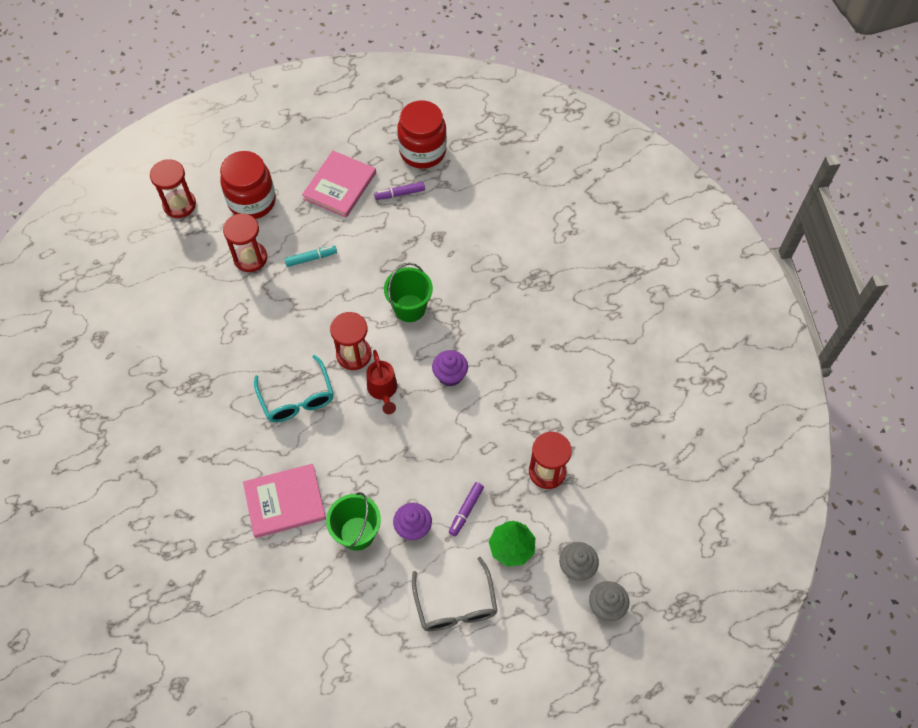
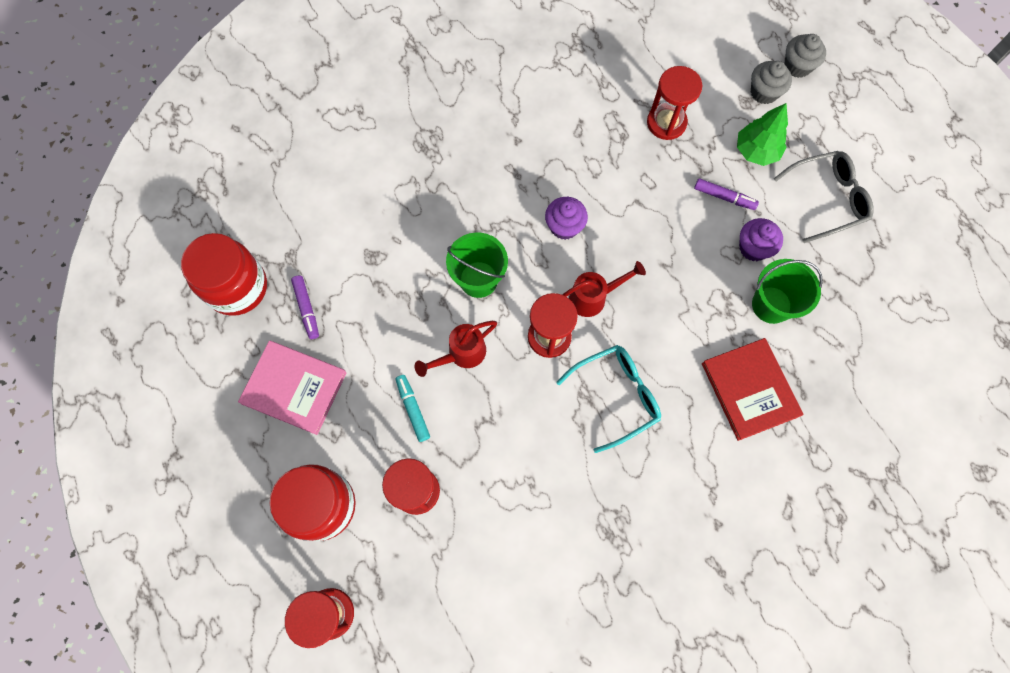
camera: 95 degrees left, 10 degrees up
(285, 501) = (749, 389): pink book -> red book
(348, 292) = (461, 354): none -> red watering can

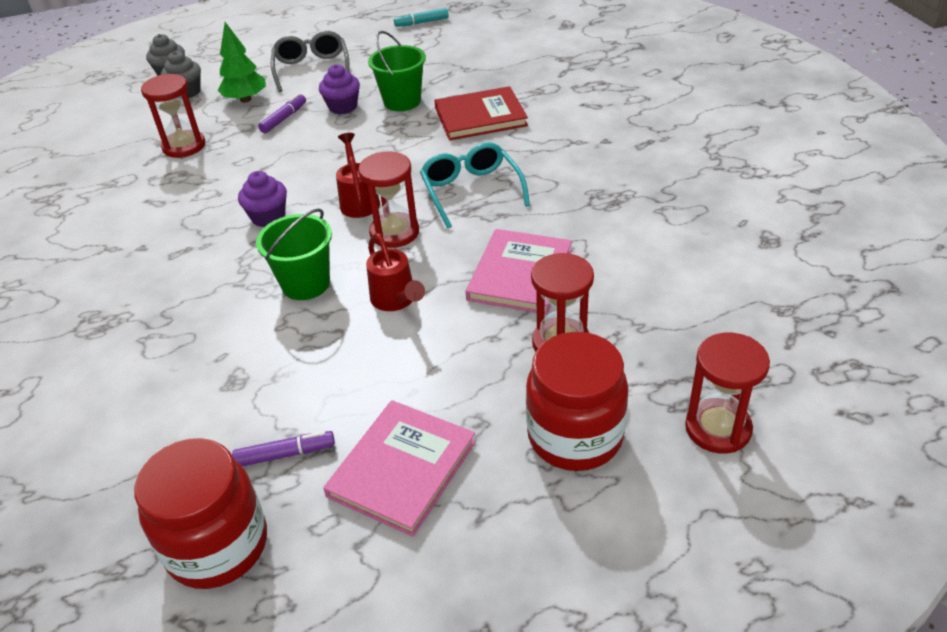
camera: 80 degrees left, 30 degrees down
(413, 409) = (457, 344): turquoise marker -> turquoise marker (421, 23)
(498, 452) = (520, 274): none -> pink book

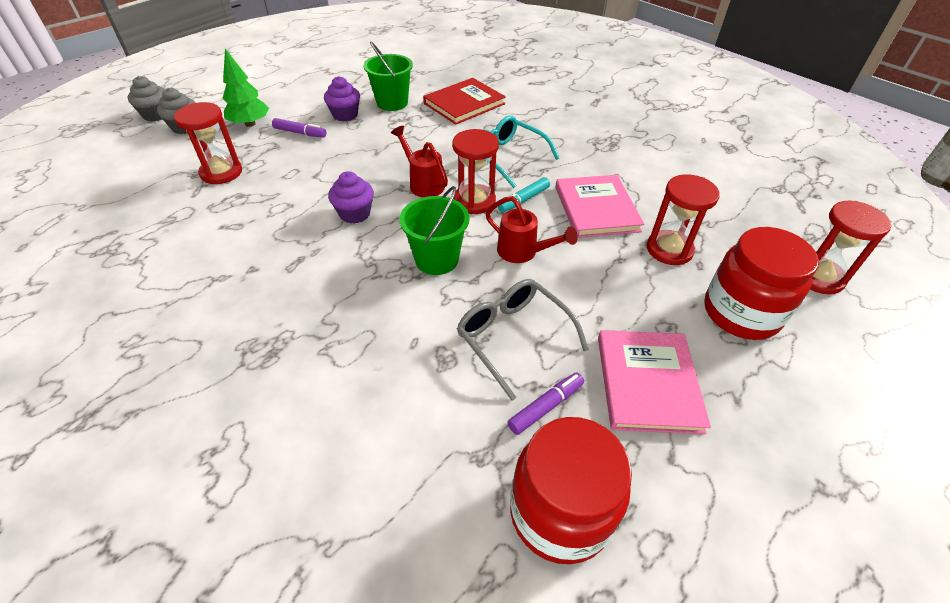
camera: 30 degrees left, 5 degrees up
(284, 119) = (300, 133): purple marker -> purple marker turned 105 degrees clockwise
(312, 69) = (292, 91): grey glasses -> grey glasses (513, 337)
(421, 23) = (357, 44): turquoise marker -> turquoise marker (523, 200)

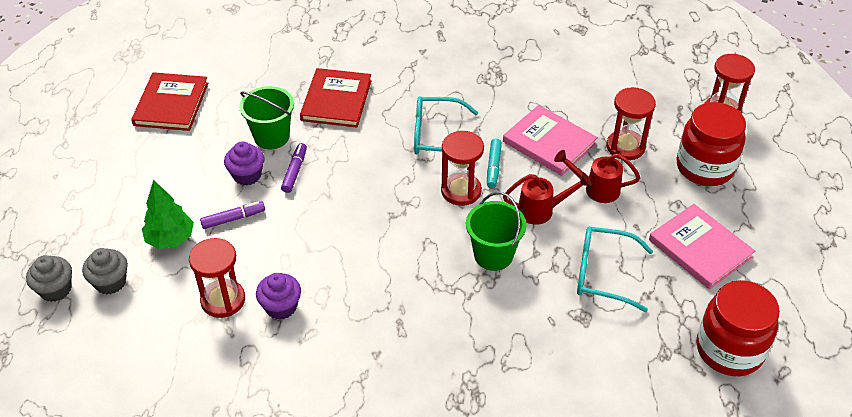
camera: 40 degrees left, 0 degrees up
(355, 214) = (388, 260): purple cupcake -> purple cupcake (281, 307)
(361, 61) = (171, 104): none -> red book
(423, 183) = (404, 200): red watering can -> red watering can (595, 189)
(513, 337) = (603, 274): grey glasses -> turquoise glasses
(546, 406) = (665, 302): purple marker -> purple marker (295, 171)

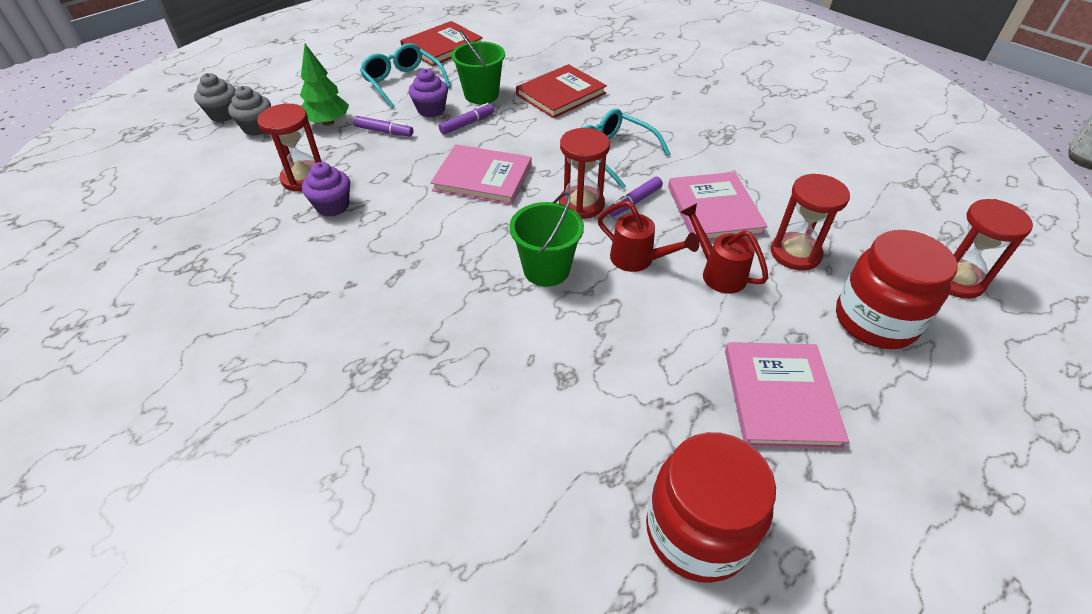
camera: 40 degrees right, 0 degrees up
(366, 212) = (482, 178): none -> pink book
(493, 167) = (634, 202): turquoise marker -> purple marker
(603, 274) = (635, 351): turquoise glasses -> turquoise glasses (402, 82)

